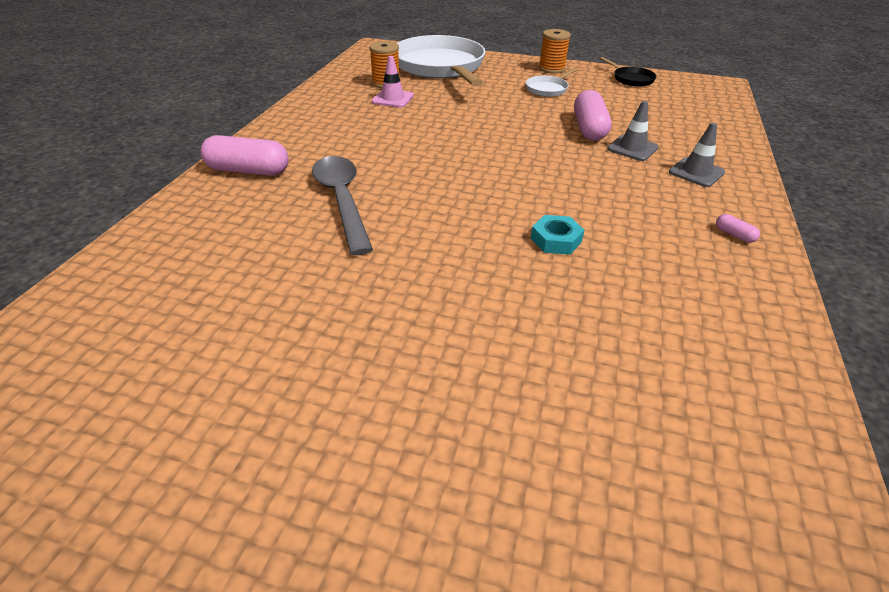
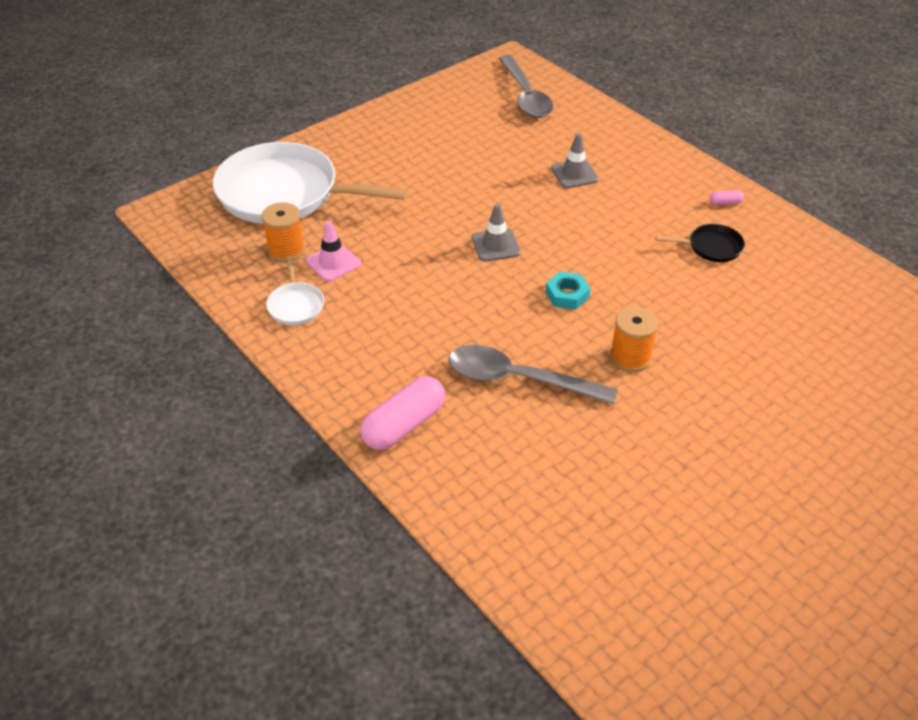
camera: 55 degrees left, 5 degrees up
(548, 89) = (418, 154): white pan -> white pan (296, 305)
(551, 69) = (374, 127): orange spool -> orange spool (630, 357)
(556, 240) = (670, 287): turquoise nut -> turquoise nut (567, 295)
(589, 129) = (520, 176): pink capsule -> none
(631, 79) = (449, 97): black pan -> black pan (711, 247)
(689, 102) = (525, 96): none -> grey spoon
(696, 172) = (637, 167): grey traffic cone -> grey traffic cone (496, 245)

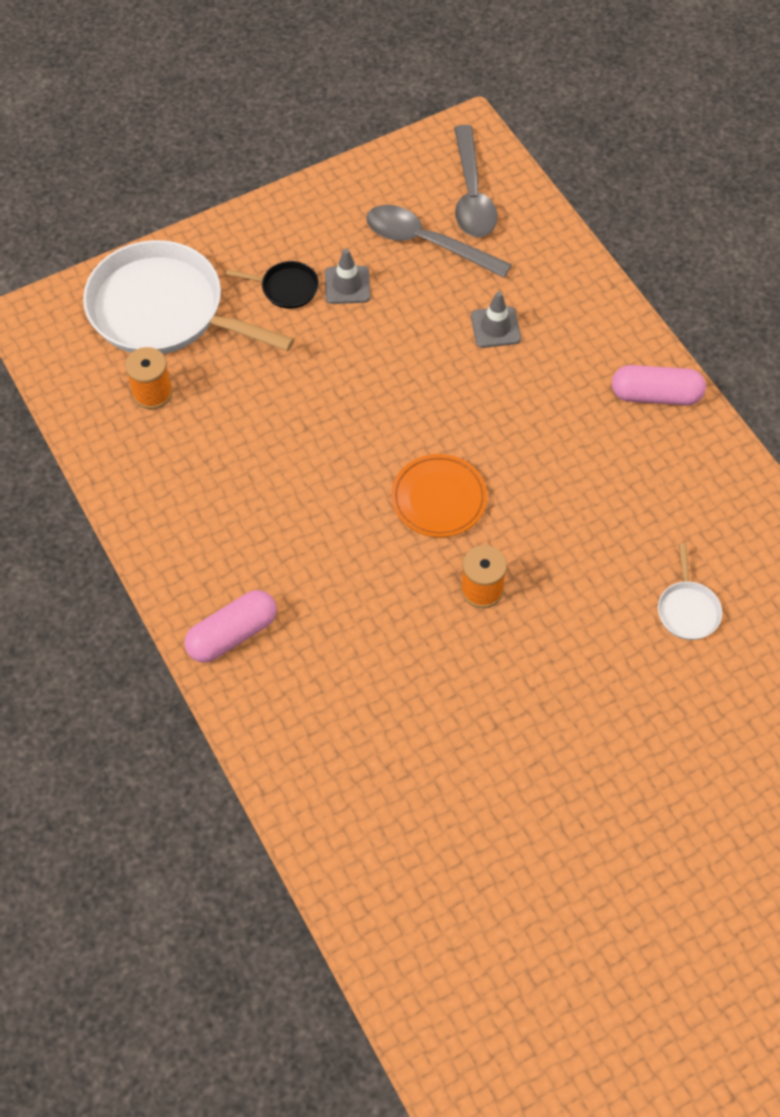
camera: 10 degrees right, 15 degrees up
(296, 305) = (150, 469): white pan -> white pan (687, 610)
(333, 262) = (199, 417): pink traffic cone -> none
(496, 245) = (379, 419): grey traffic cone -> grey traffic cone (347, 285)
(517, 379) = (358, 598): grey spoon -> grey spoon (426, 242)
(567, 295) = (439, 498): turquoise nut -> orange plate
(711, 247) = (618, 457): black pan -> black pan (286, 288)
(725, 203) = (655, 395): pink capsule -> pink capsule, size x2.34

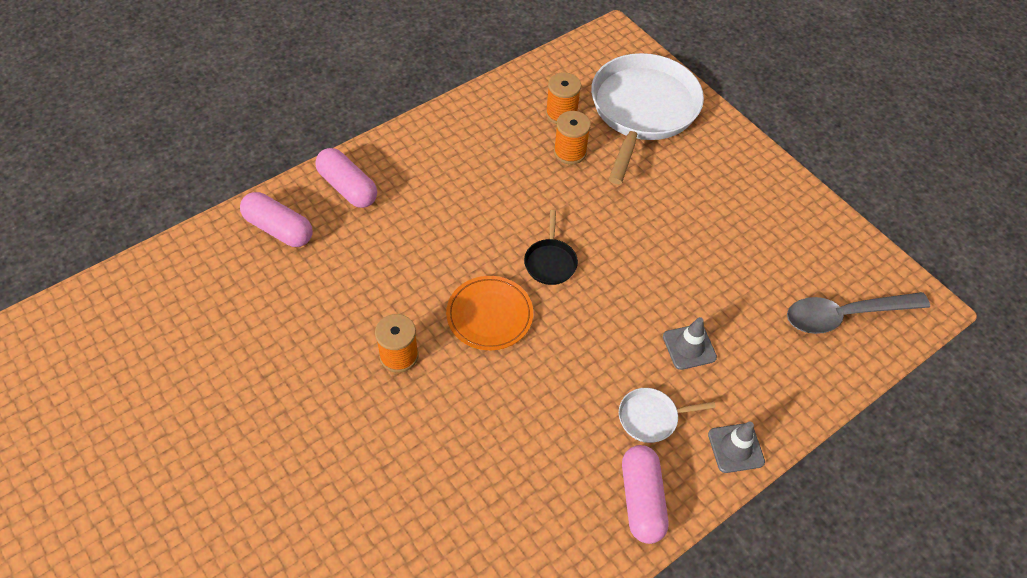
camera: 80 degrees right, 5 degrees down
(217, 393) = (570, 152): none -> orange spool
(286, 288) = (688, 185): black pan -> black pan (550, 262)
(287, 713) = (279, 229): none -> pink capsule
(347, 285) = (704, 227): grey traffic cone -> grey traffic cone (735, 448)
(426, 242) = (772, 282): grey spoon -> none
(687, 610) = (387, 539): white pan -> white pan (651, 417)

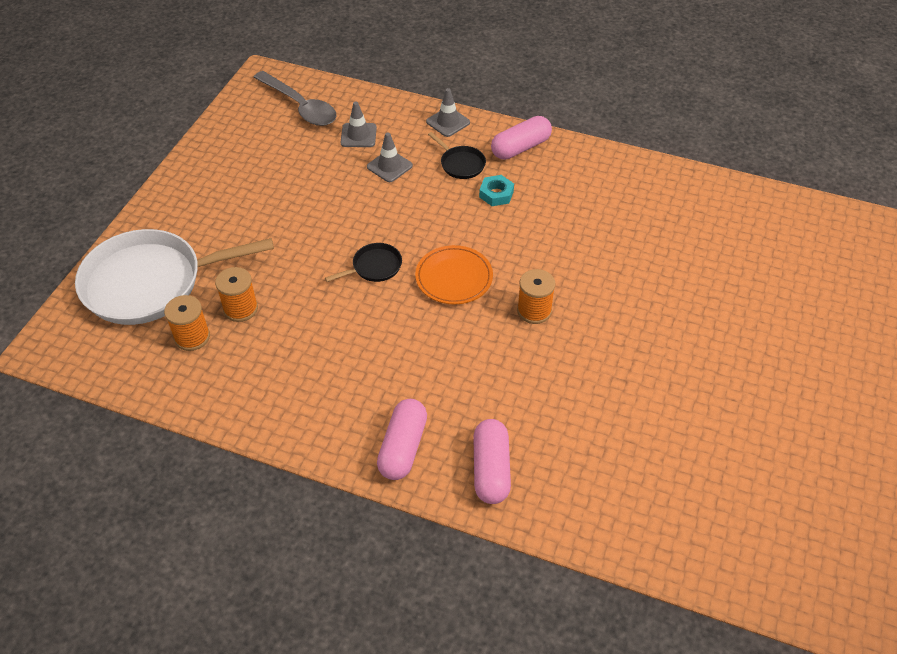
camera: 120 degrees left, 5 degrees down
(579, 423) = (496, 194): none -> turquoise nut
(651, 417) = (461, 164): white pan -> black pan
(760, 345) = (358, 135): none -> grey traffic cone

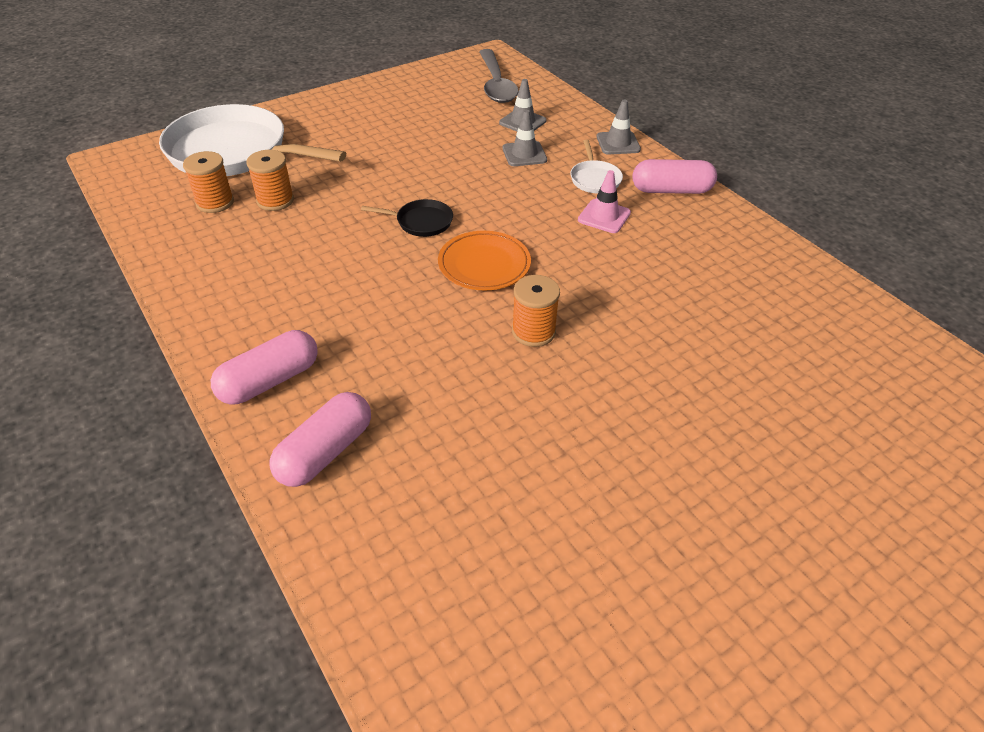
camera: 35 degrees right, 5 degrees down
(461, 164) = (595, 179): black pan -> white pan
(496, 194) = (604, 216): turquoise nut -> pink traffic cone

